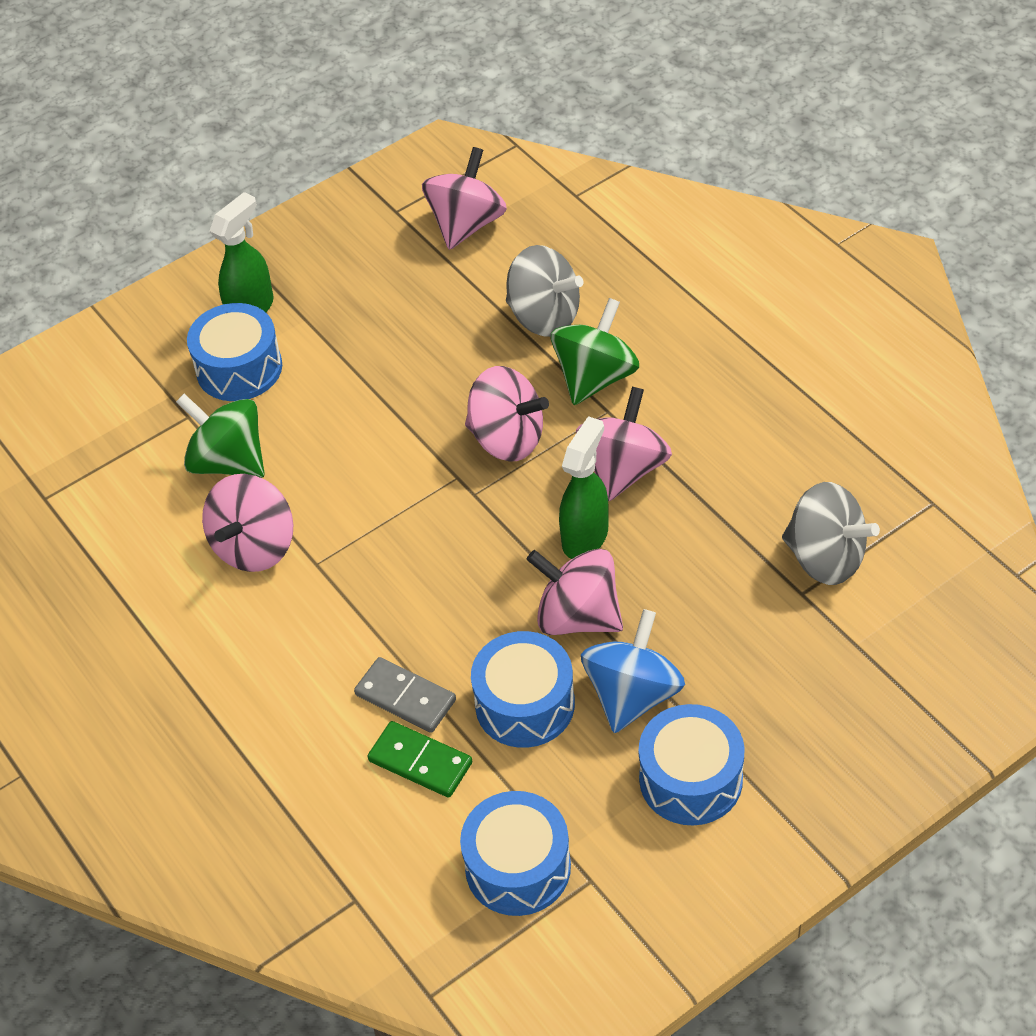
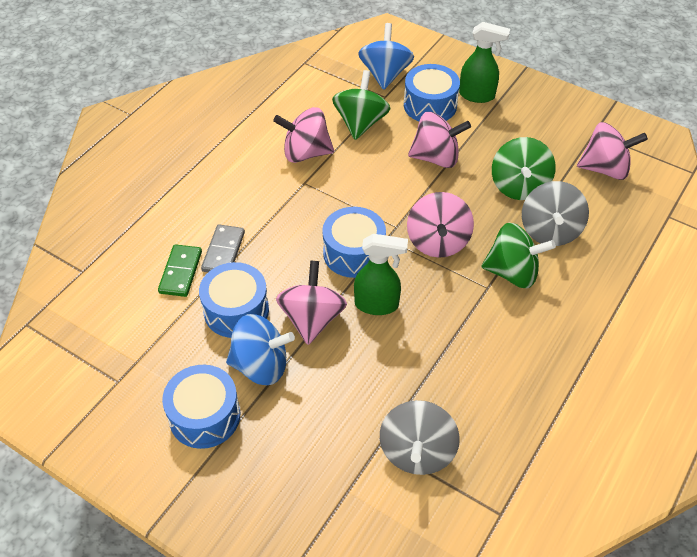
camera: 65 degrees right, 0 degrees up
(138, 402) = (385, 74): none -> blue spinning top
(451, 321) = (519, 186): none -> green spinning top
(518, 867) = (119, 341): blue drum -> blue drum (354, 253)
(624, 469) = (442, 310): pink spinning top -> pink spinning top (436, 158)

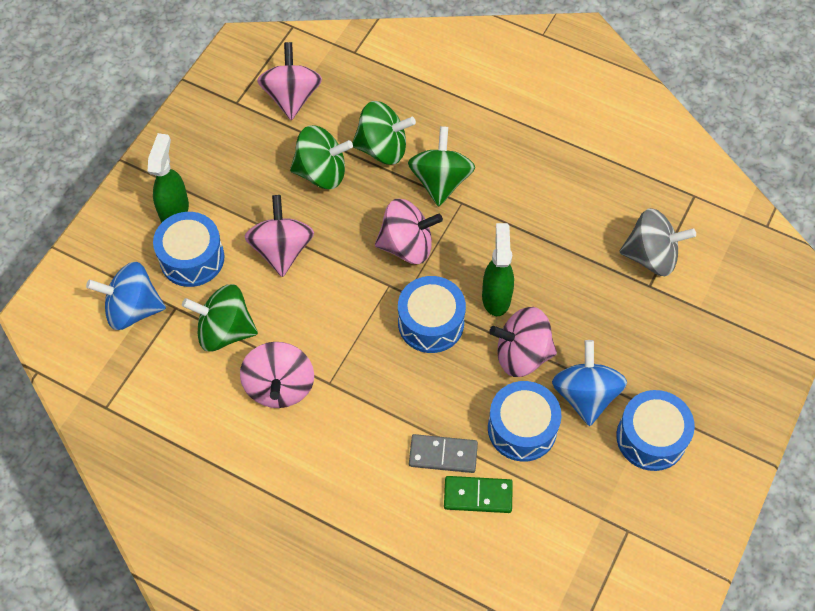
camera: 95 degrees left, 10 degrees up
(550, 231) = (382, 148): grey spinning top -> green spinning top

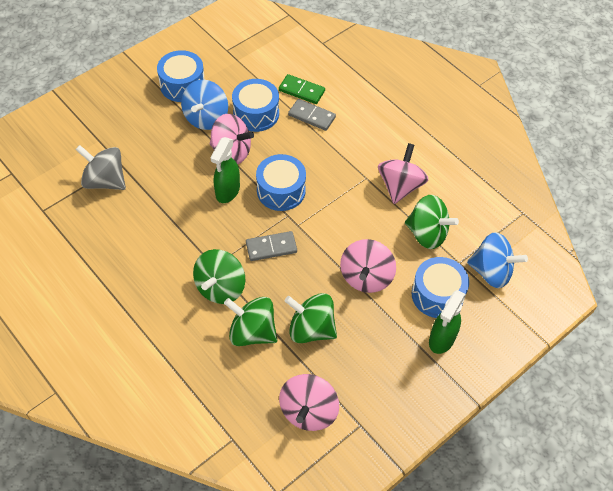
camera: 160 degrees left, 5 degrees down
(407, 246) = (271, 247): pink spinning top -> grey domino

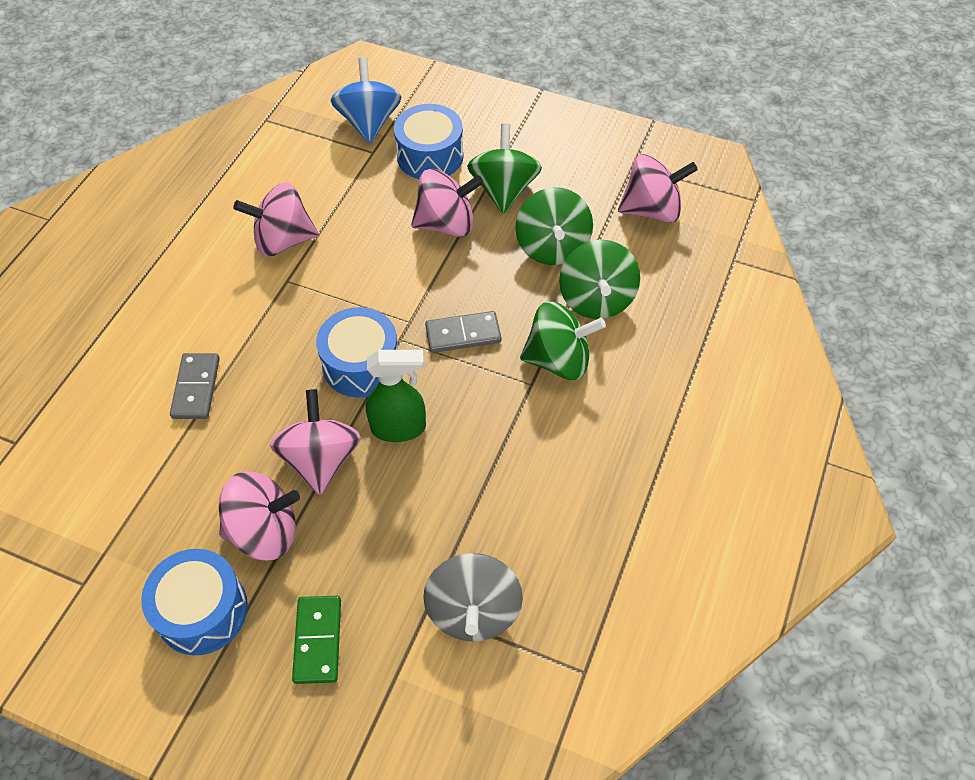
camera: 115 degrees left, 0 degrees up
(206, 118) = (264, 531): blue spinning top -> pink spinning top
(256, 114) = (223, 464): blue drum -> none
(271, 247) = (463, 334): grey domino -> grey domino turned 60 degrees counterclockwise
(301, 91) = (145, 424): green domino -> green domino (318, 640)
(427, 234) = (347, 191): green spinning top -> green spinning top (504, 190)
(441, 340) = (486, 136): green spray bottle -> none

